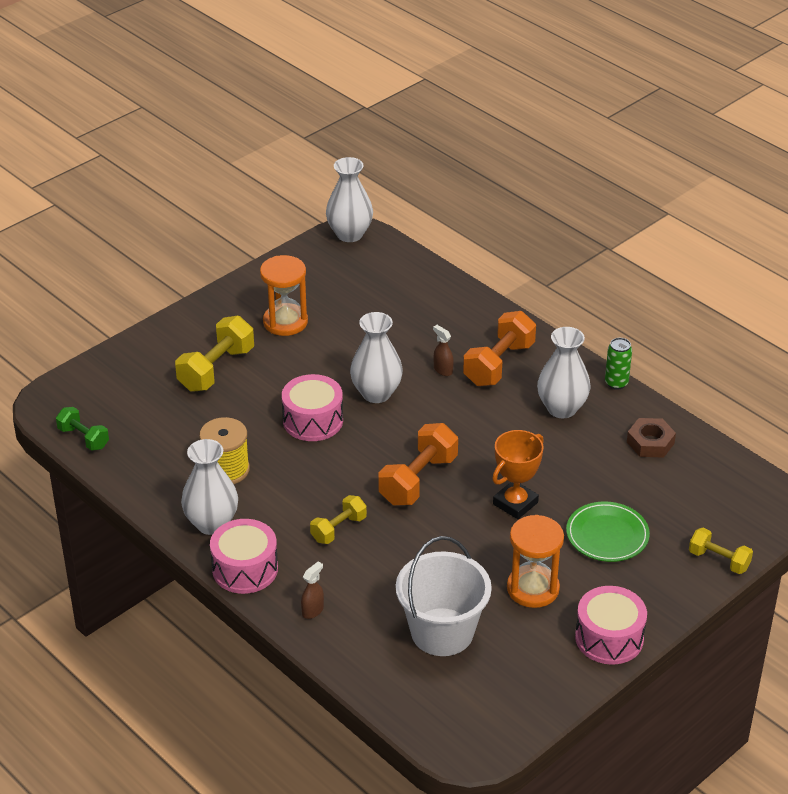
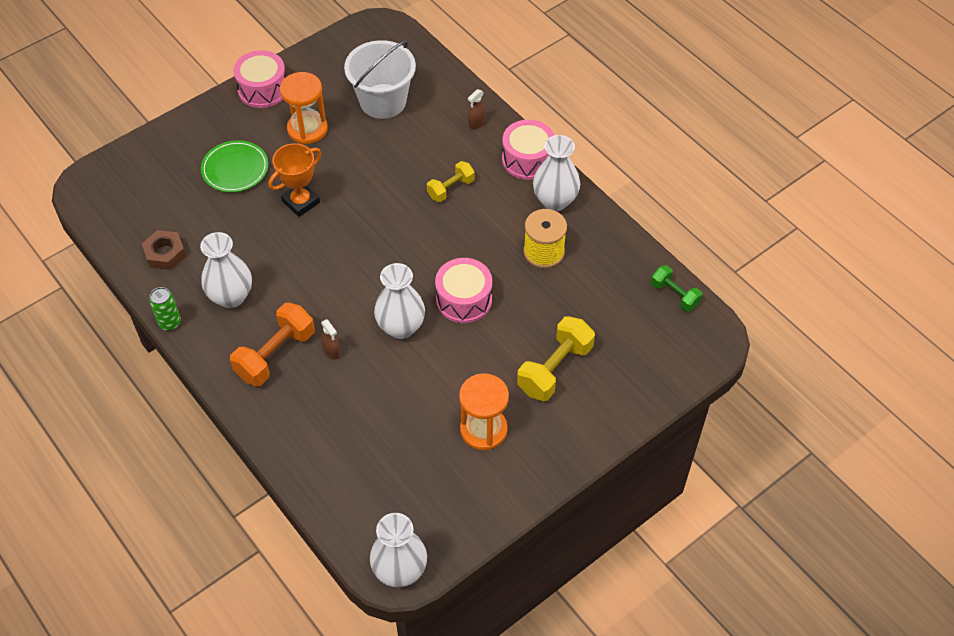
camera: 175 degrees left, 15 degrees up
(418, 480) = (377, 230): orange dumbbell -> none
(719, 560) = (156, 142): yellow dumbbell -> none

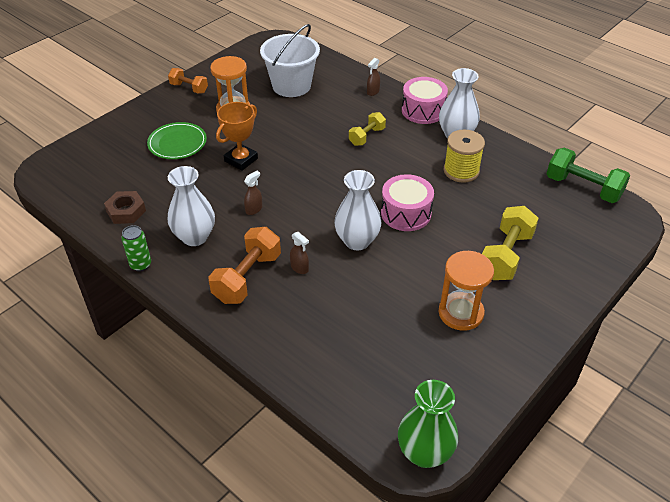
camera: 10 degrees left, 10 degrees down
(263, 89) = (189, 88): pink drum -> orange dumbbell
(301, 271) = (254, 209): none -> brown spray bottle
(400, 570) = (424, 453): white vase -> green vase
(674, 295) = (583, 188): green dumbbell -> green dumbbell, size x1.65

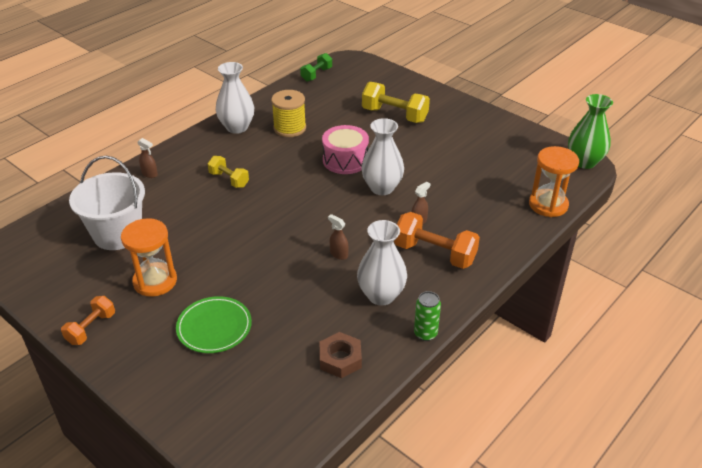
camera: 90 degrees left, 5 degrees down
(241, 160) = (255, 269): orange trophy -> none
(423, 110) = (193, 144): pink drum -> none
(461, 313) = (457, 139): orange hourglass -> orange hourglass (548, 205)
(583, 188) = (316, 74): green dumbbell -> green dumbbell, size x0.60

